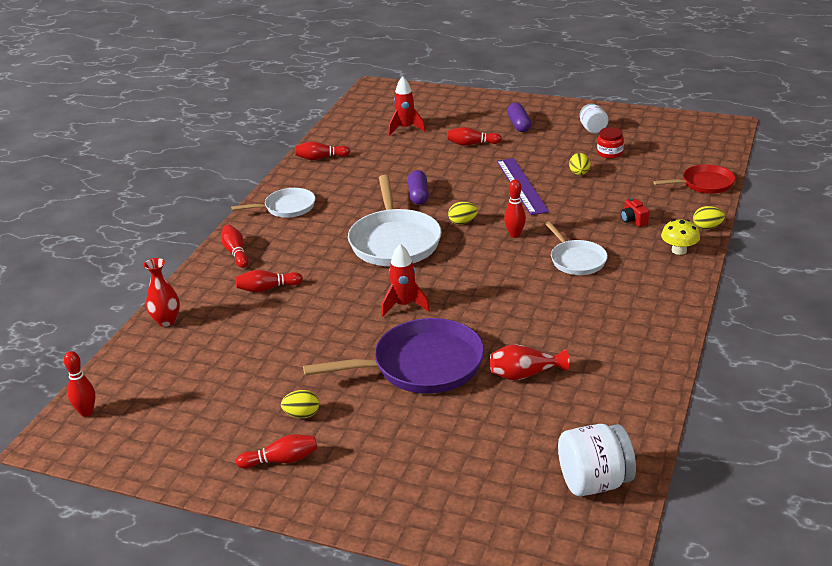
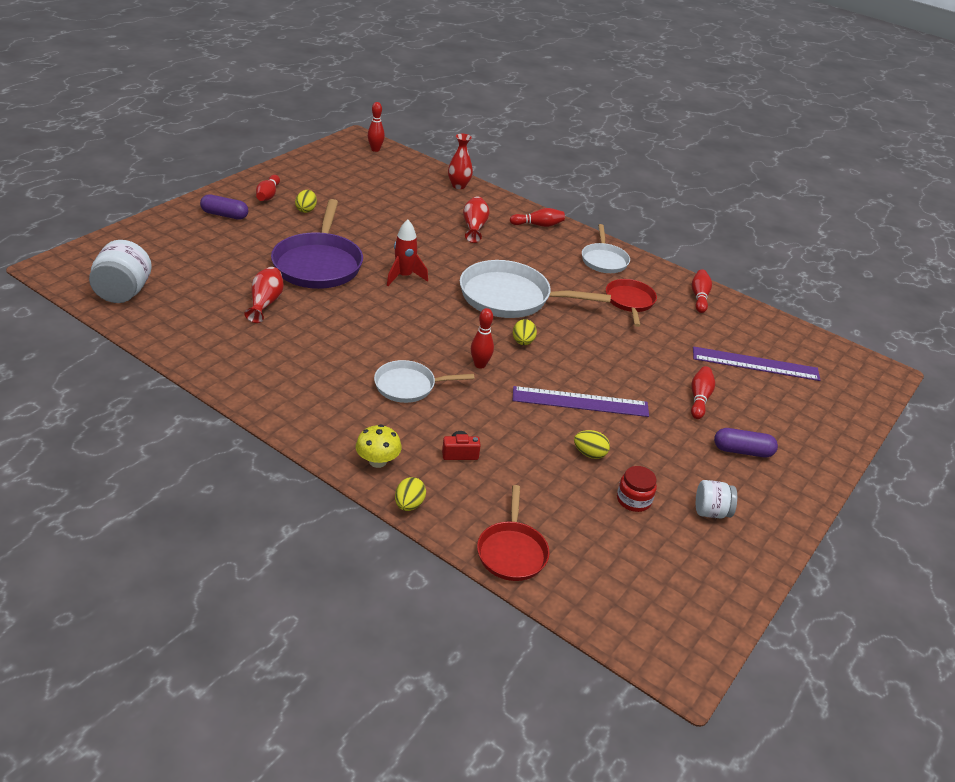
camera: 100 degrees right, 5 degrees up
(267, 288) = (474, 227): red bowling pin -> red vase
(354, 186) = (630, 302): none -> red pan
(405, 129) = (755, 364): red rocket -> purple ruler
(418, 195) = (592, 332): purple capsule -> purple capsule (224, 215)

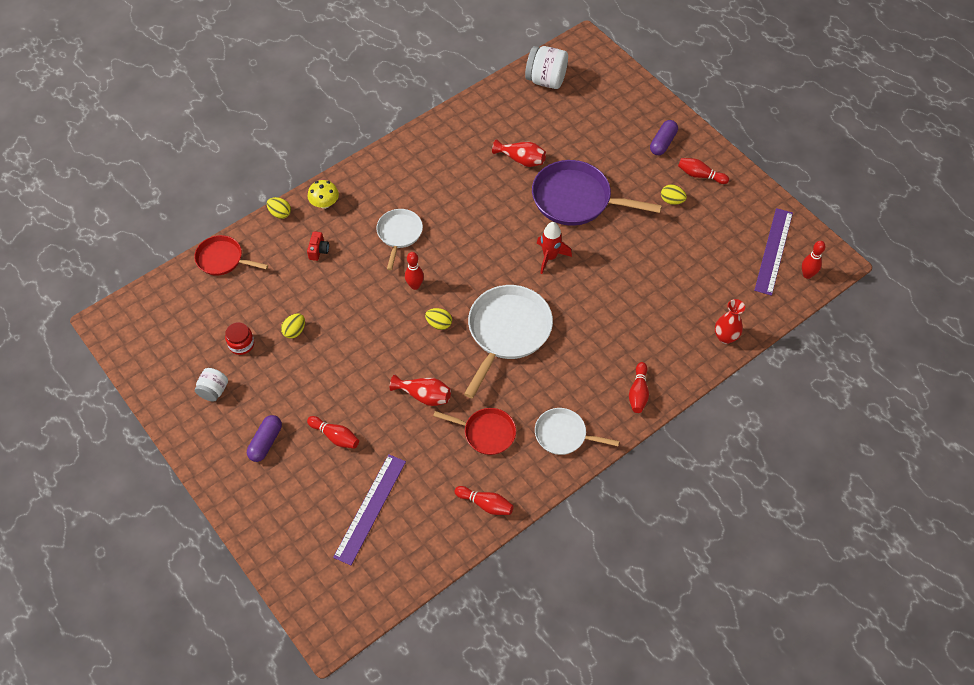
camera: 110 degrees right, 20 degrees up
(474, 227) = (635, 331): red vase -> red vase (424, 396)
(580, 402) = (354, 343): purple ruler -> purple ruler (774, 251)

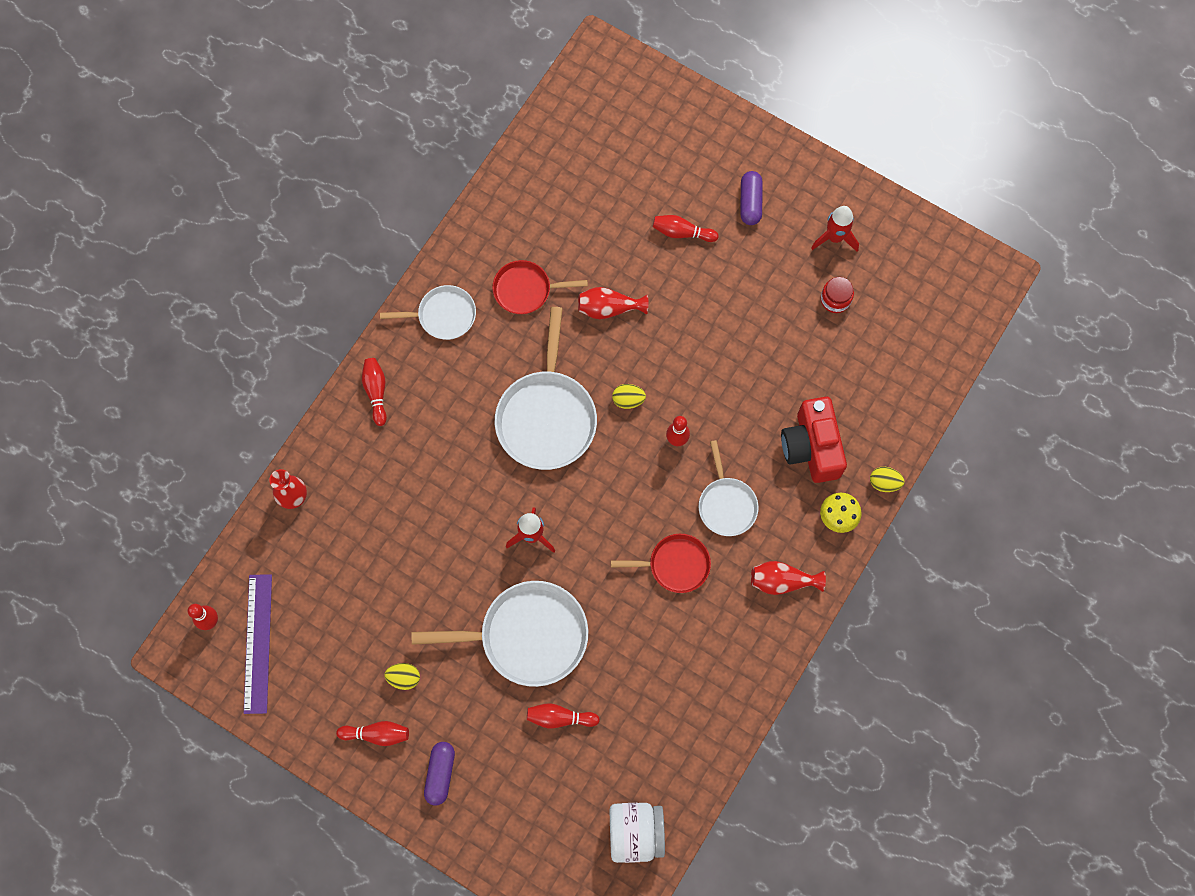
camera: 160 degrees right, 15 degrees up
(213, 391) = (834, 237): white jar -> red rocket
(222, 259) = (916, 396): red pan -> red pan (675, 565)
(294, 331) = (785, 335): yellow egg -> none
(318, 250) = (811, 447): red camera -> red camera, size x2.33
(370, 508) = (612, 173): purple ruler -> none
(485, 504) = (498, 215): red bowling pin -> red bowling pin (560, 718)
(521, 160) = (619, 675): red vase -> red vase (782, 581)
(576, 199) = (527, 636): purple pan -> white pan

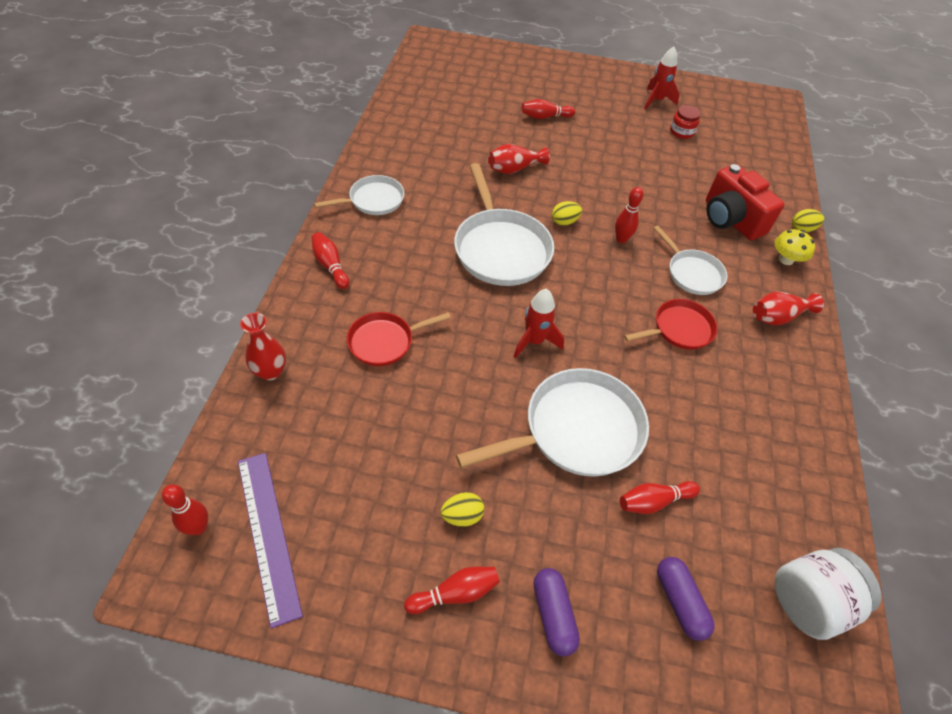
camera: 25 degrees left, 20 degrees down
(526, 290) = (439, 171): red pan -> red pan (384, 341)
(750, 202) = (584, 93): purple capsule -> purple capsule (680, 601)

